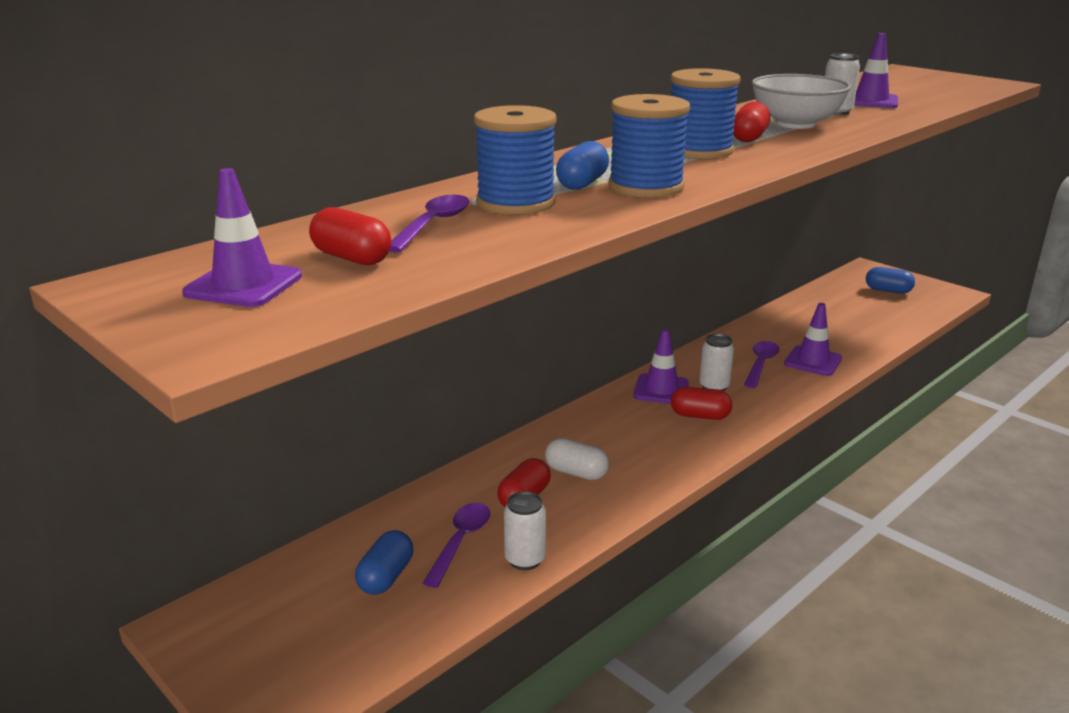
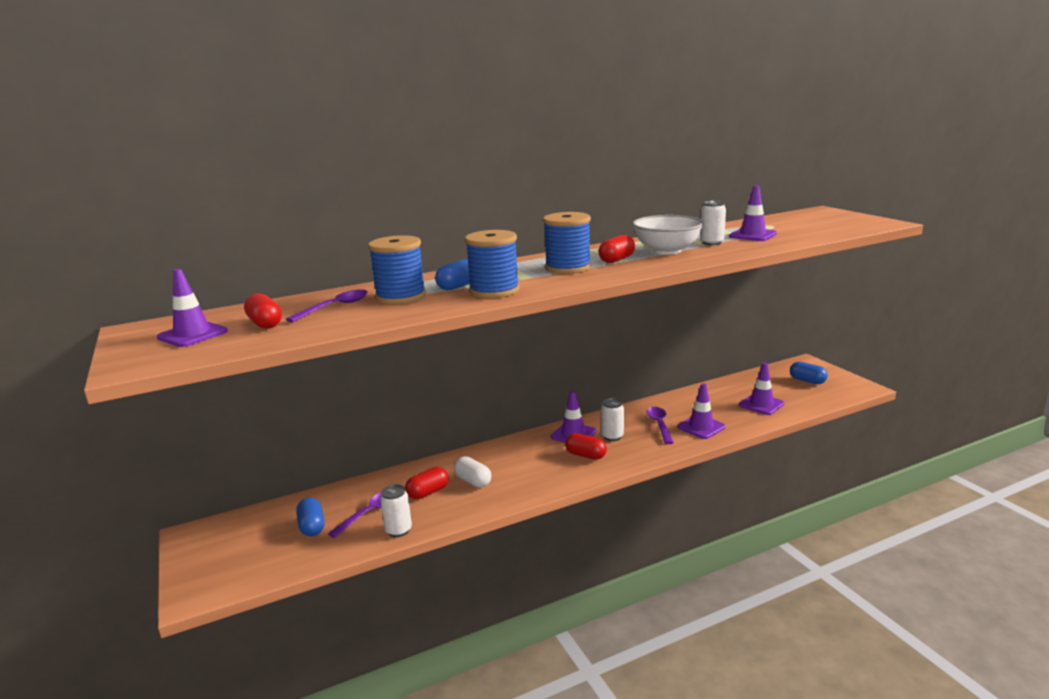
camera: 20 degrees right, 5 degrees down
(386, 577) = (312, 526): blue capsule -> blue capsule turned 60 degrees counterclockwise
(761, 364) = (659, 425): purple spoon -> purple spoon turned 45 degrees counterclockwise
(860, 325) = (761, 404): none -> purple traffic cone

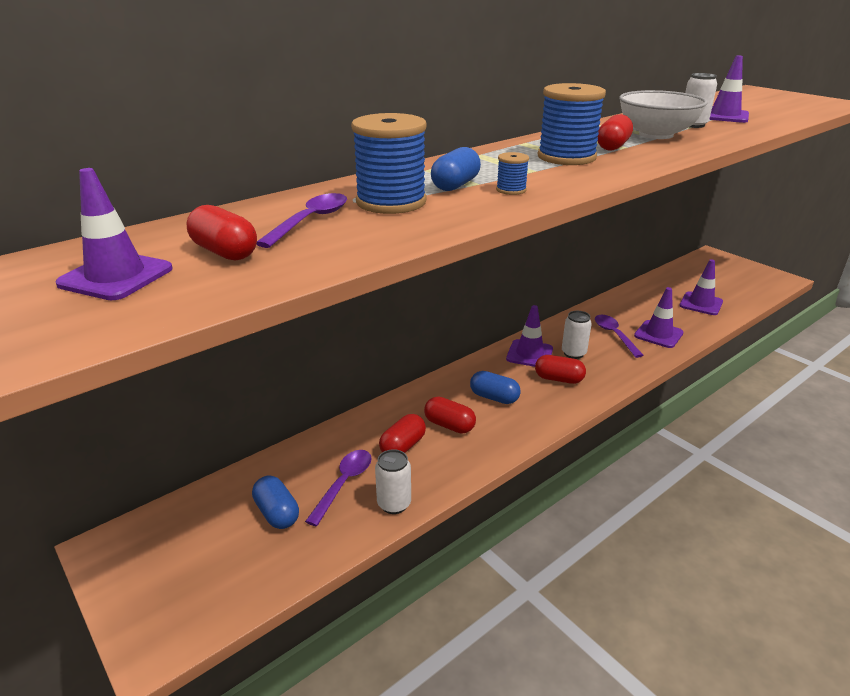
camera: 15 degrees left, 10 degrees up
(473, 481) = (449, 425): white capsule -> red capsule
(494, 291) = (511, 190): blue spool -> blue spool, size x0.45
(807, 381) = (727, 275): blue capsule -> blue capsule (494, 397)

